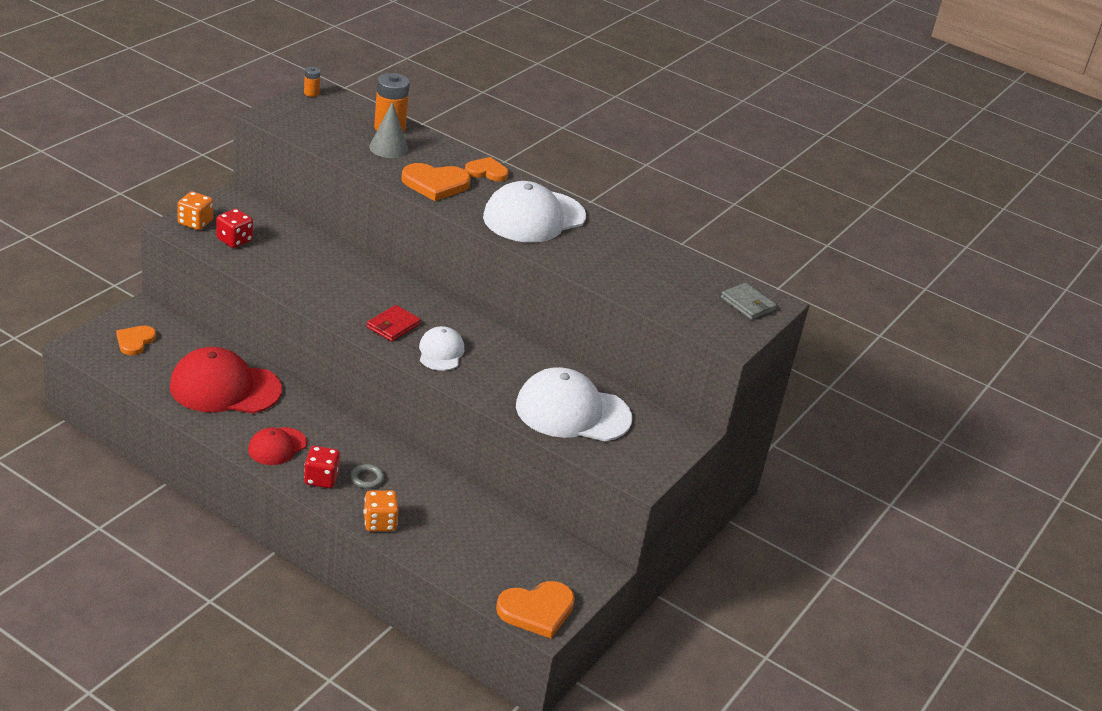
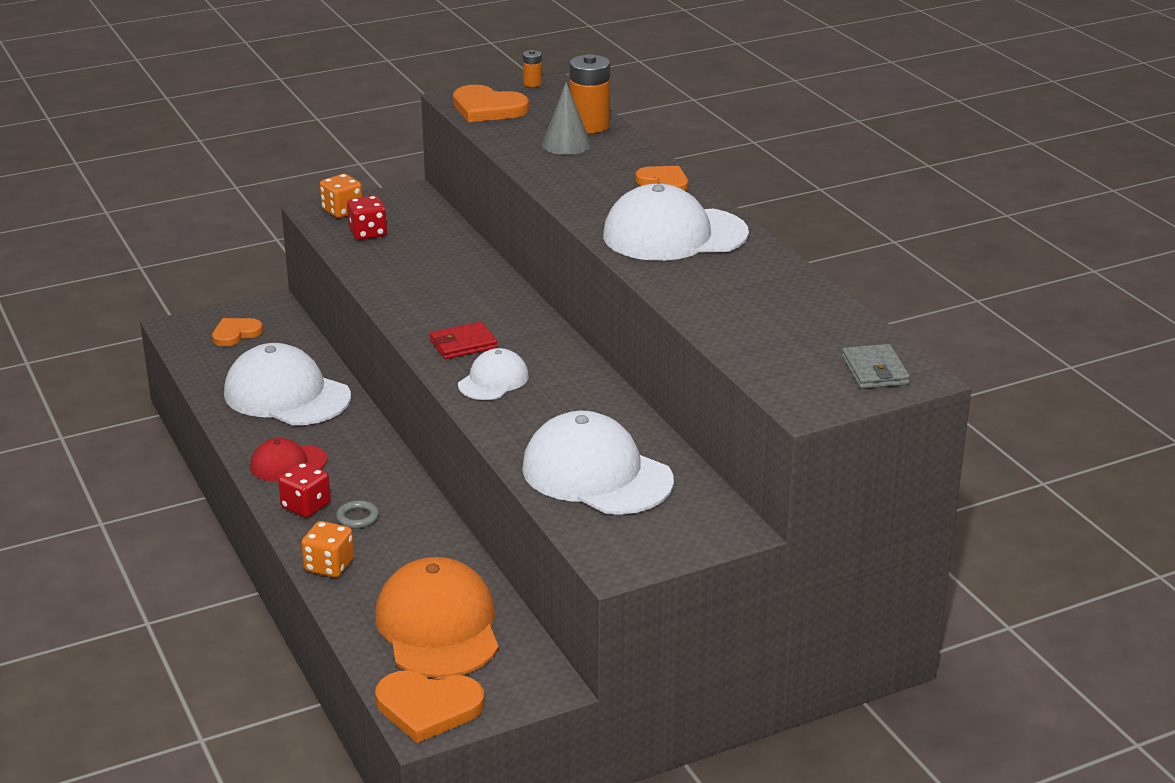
camera: 35 degrees right, 5 degrees down
(225, 388) = (286, 395): red cap -> white cap
(435, 184) = (584, 185): orange heart -> orange heart (487, 108)
(493, 548) = (438, 626): none -> orange cap

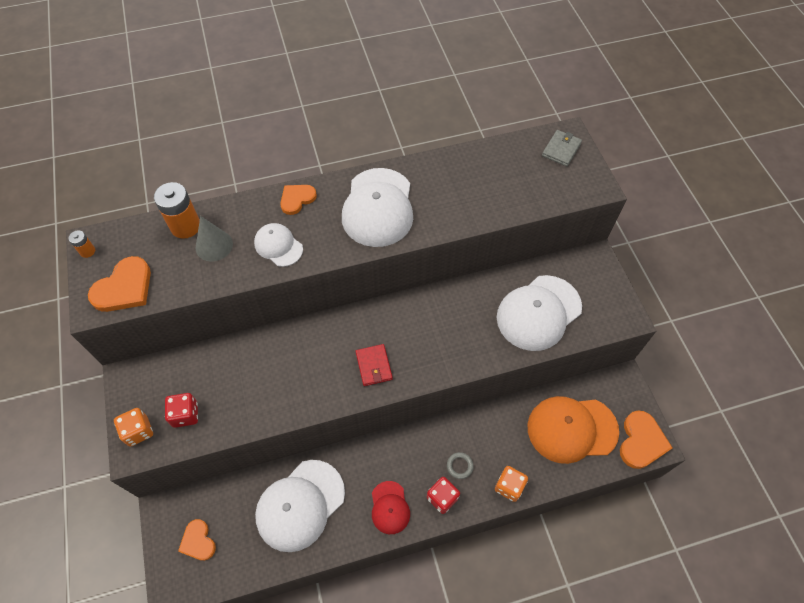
camera: 80 degrees left, 30 degrees up
(493, 380) = (424, 353): white cap -> white cap (278, 246)
(875, 371) = (561, 150): grey wallet -> grey wallet turned 60 degrees counterclockwise

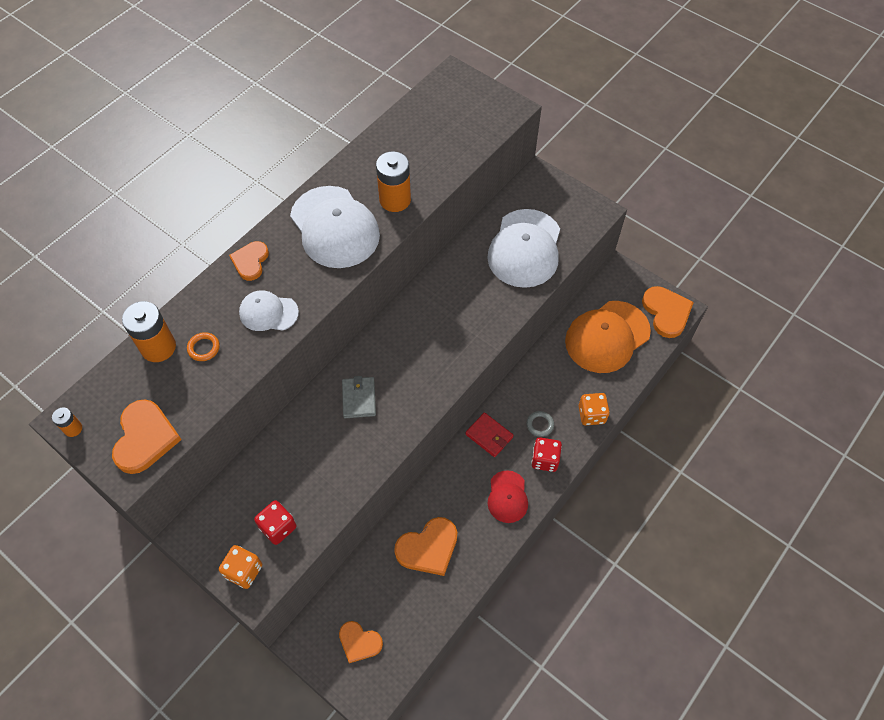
camera: 35 degrees left, 0 degrees up
(214, 245) = (204, 348): grey cone -> orange ring
(300, 505) = (428, 548): white cap -> orange heart
(374, 366) = (419, 377): red wallet -> red wallet (489, 436)
(390, 507) = (507, 497): red cap -> red cap turned 45 degrees clockwise
(441, 211) = (395, 200): none -> orange battery
(561, 150) = (457, 91): grey wallet -> grey wallet (359, 399)

